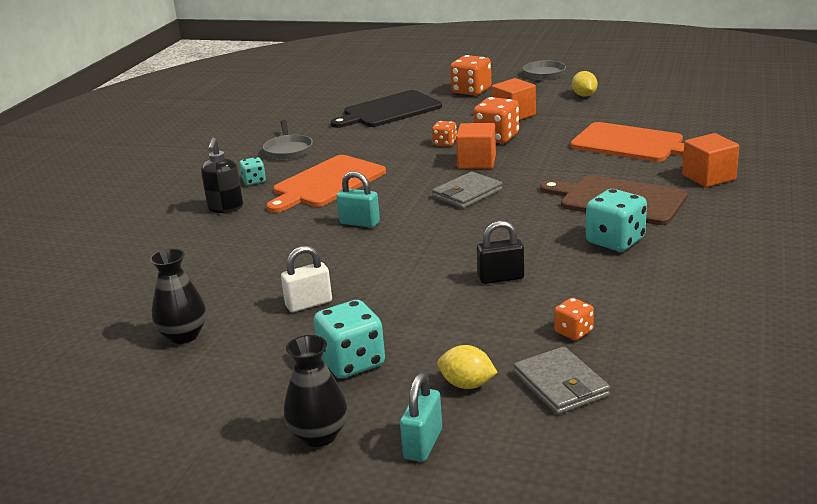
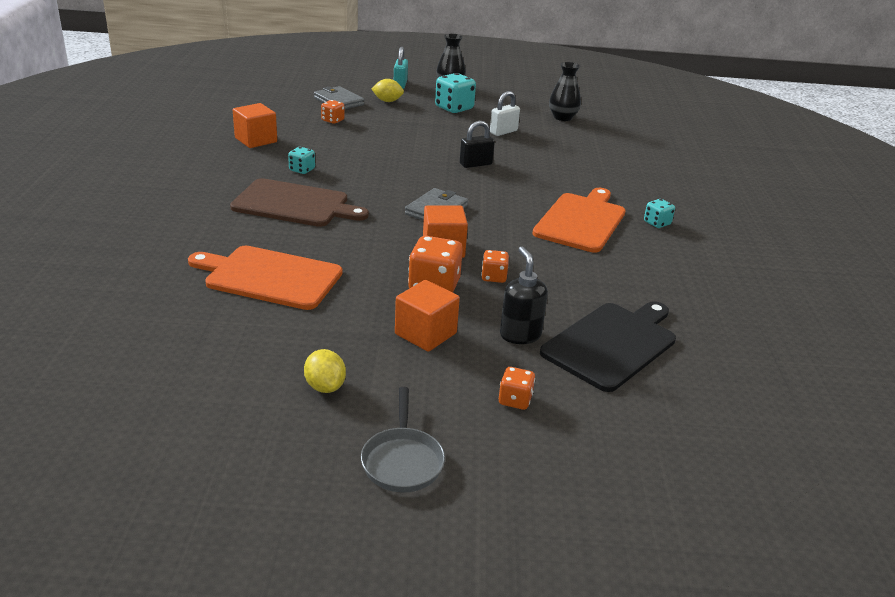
camera: 160 degrees right, 5 degrees up
(225, 208) = (646, 195): black soap dispenser -> black soap dispenser (520, 335)
(288, 150) = (671, 265): grey pan -> none
(359, 223) = (515, 183): turquoise padlock -> none
(471, 91) = (515, 400): orange dice -> orange dice, size x0.56
(501, 278) = (384, 146): black padlock -> black padlock (475, 164)
(615, 241) = (302, 170): turquoise dice -> turquoise dice, size x0.56
(708, 177) = (200, 229): orange cube -> orange cube (256, 140)

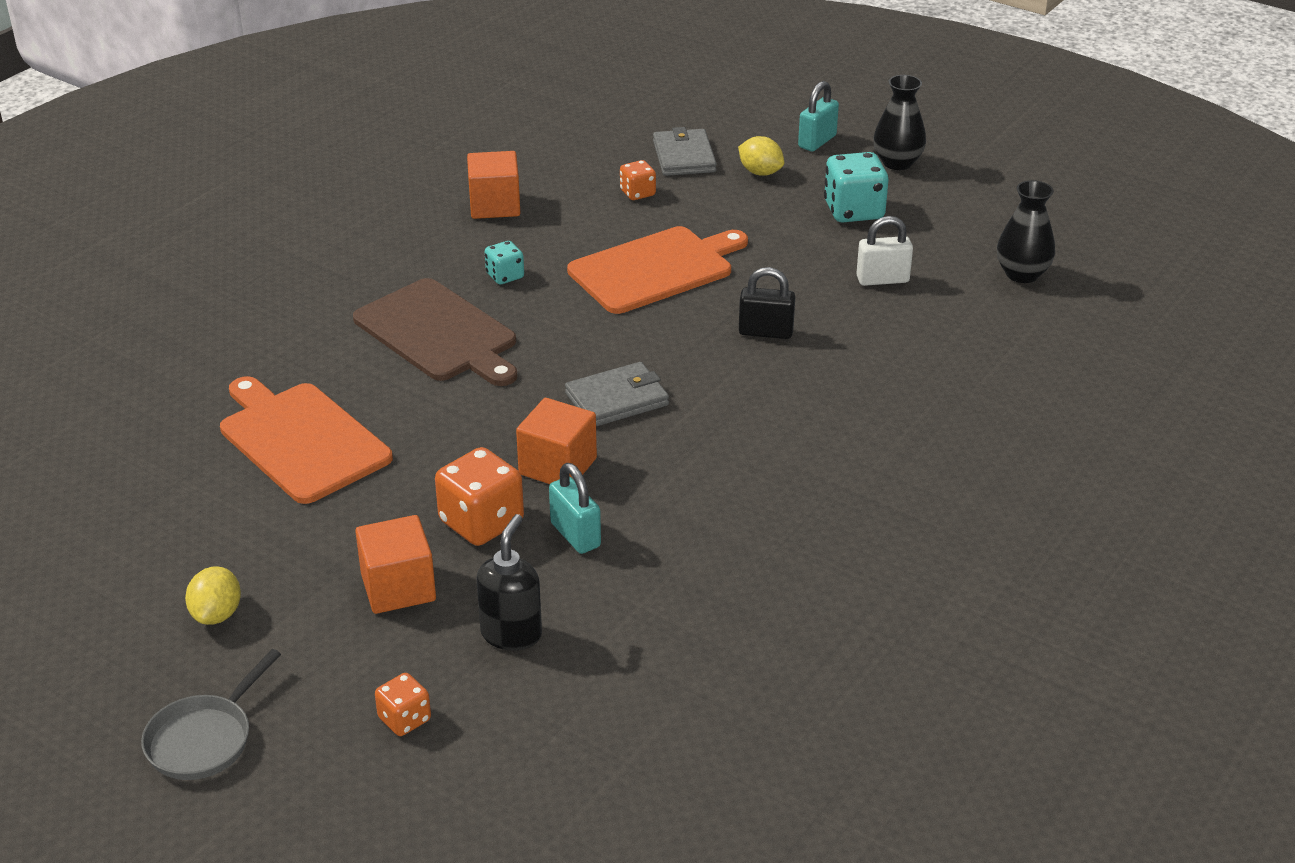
camera: 35 degrees right, 5 degrees up
(494, 277) = (575, 535): orange dice -> turquoise padlock
(581, 221) = (811, 484): orange cutting board -> orange cutting board (655, 269)
(612, 344) = (616, 694): black cutting board -> none
(657, 223) = (931, 525): turquoise dice -> none

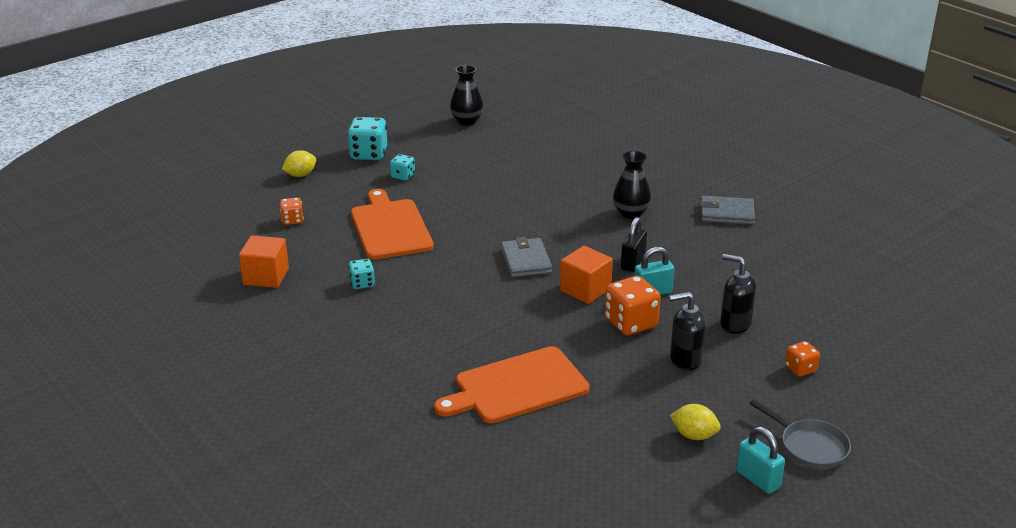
camera: 75 degrees left, 5 degrees down
(398, 587) = (684, 360): orange cube -> black soap dispenser
(438, 333) = (418, 318): brown cutting board -> none
(684, 156) = (258, 197): grey wallet -> grey wallet (727, 213)
(765, 332) = (481, 202): black padlock -> black padlock (632, 263)
(806, 251) = (402, 176): none -> turquoise dice
(817, 141) = (278, 151): turquoise padlock -> turquoise padlock (757, 479)
(882, 279) = (448, 159): white padlock -> none
(897, 162) = (324, 131): black vase -> black vase (630, 213)

